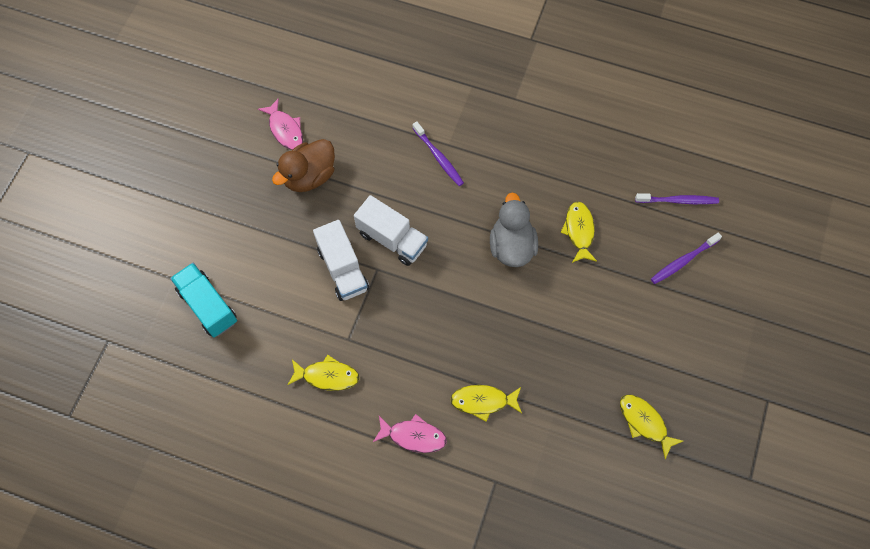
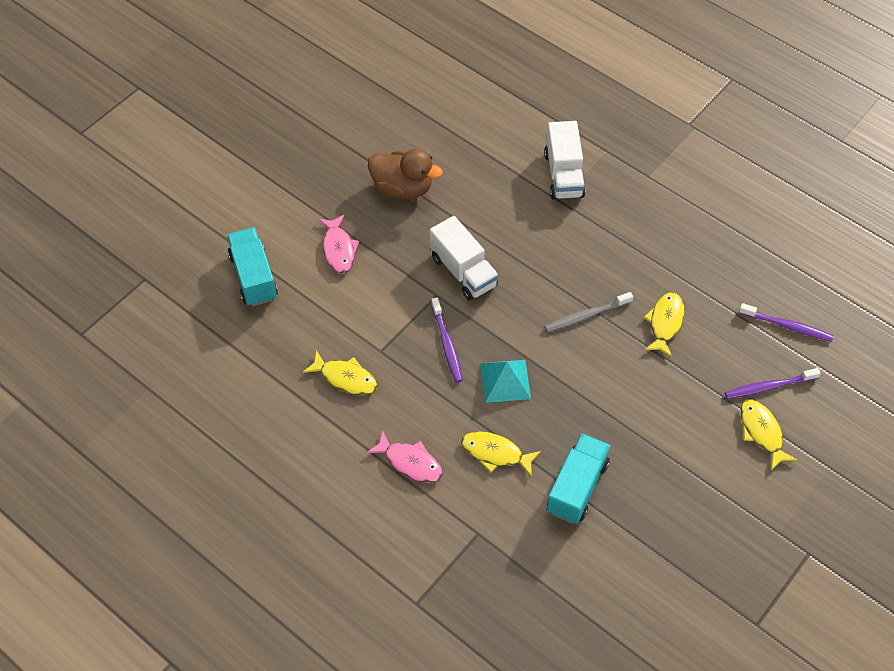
camera: 20 degrees right, 10 degrees down
(285, 130) = (396, 138): pink fish -> pink fish (338, 249)
(309, 176) = (402, 188): brown duck -> brown duck turned 135 degrees counterclockwise
(343, 269) = (401, 284): white truck -> white truck (563, 175)
(438, 157) = (543, 209): purple toothbrush -> purple toothbrush (447, 344)
(466, 330) = (505, 381): none -> turquoise pyramid
(511, 246) = (586, 316): grey duck -> grey toothbrush
(562, 408) = (577, 487): none -> turquoise truck
(644, 422) = (661, 530): yellow fish -> yellow fish (762, 432)

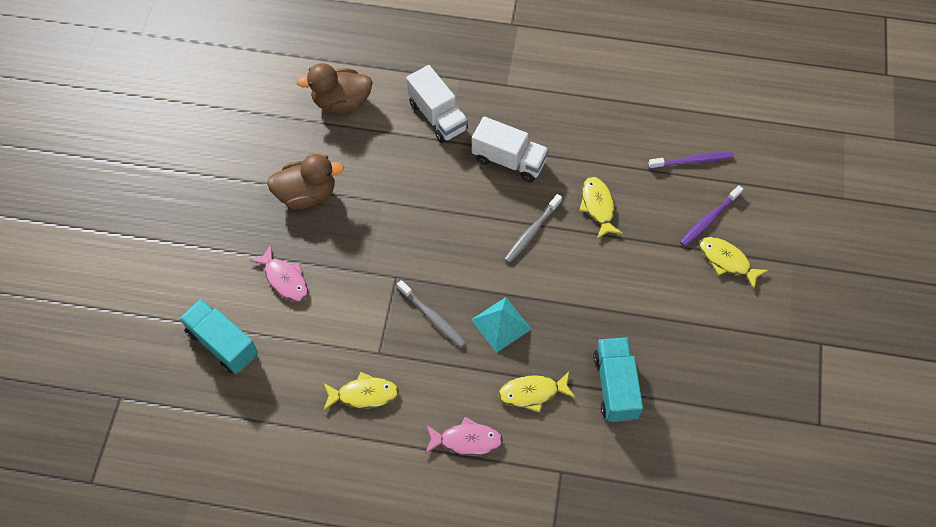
camera: 30 degrees left, 5 degrees up
(447, 344) = (432, 317): purple toothbrush -> grey toothbrush
(463, 271) = (406, 244): white truck -> white truck (509, 160)
(483, 124) = (341, 102): none -> brown duck

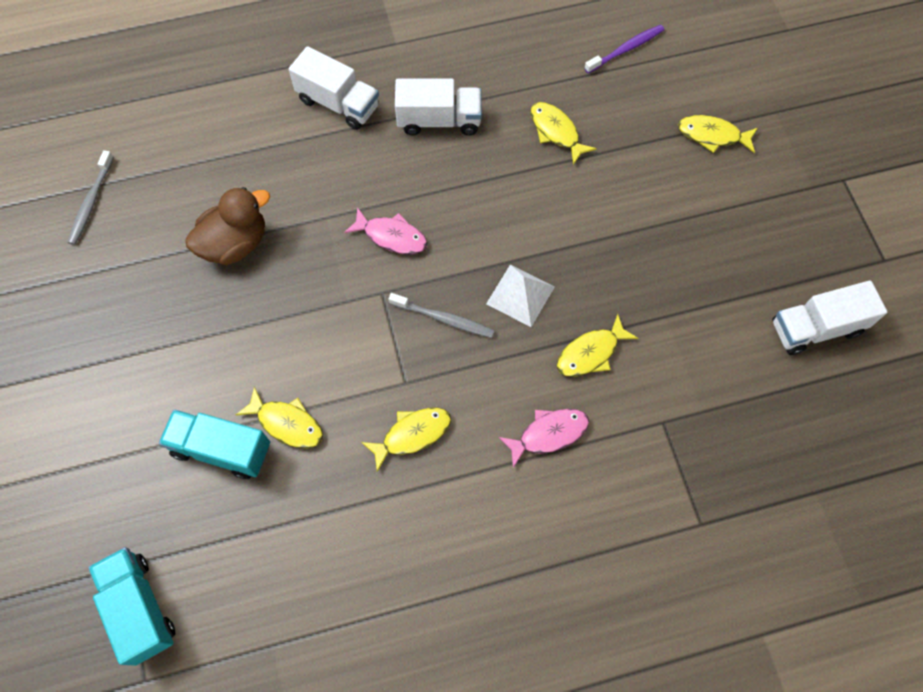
camera: 25 degrees left, 5 degrees up
(277, 345) = (287, 423): none -> yellow fish
(284, 279) = (257, 347): pink fish -> pink fish (391, 236)
(341, 102) = (223, 129): brown duck -> none
(501, 324) = (520, 295): turquoise pyramid -> white pyramid
(532, 232) = (502, 185): grey toothbrush -> grey toothbrush (91, 202)
(615, 386) = (670, 308): turquoise truck -> turquoise truck (140, 608)
(709, 219) = (673, 101): purple toothbrush -> none
(728, 453) = (816, 328): none -> white truck

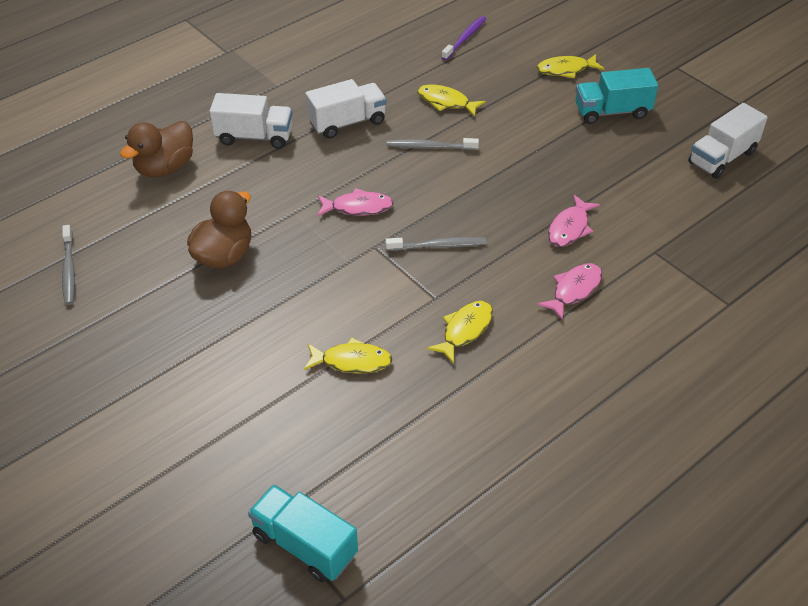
camera: 25 degrees left, 20 degrees down
(222, 449) = (305, 400): turquoise truck -> turquoise truck (612, 112)
(235, 110) = (165, 167): none -> brown duck
(505, 186) = (430, 147): none -> grey toothbrush
(520, 295) = (489, 210): white pyramid -> none
(590, 353) = (570, 228): yellow fish -> pink fish

